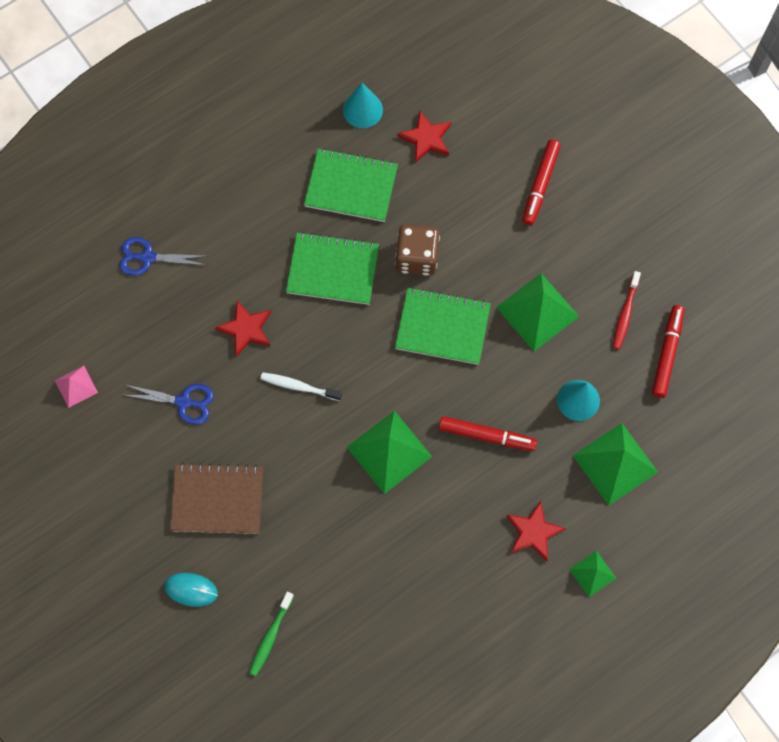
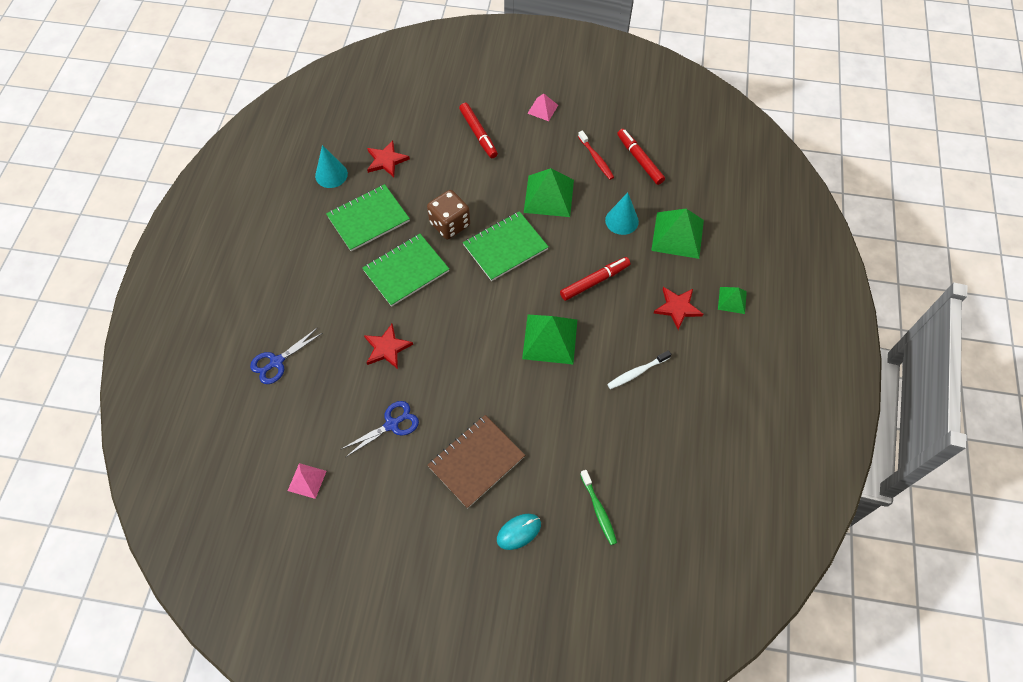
camera: 45 degrees left, 10 degrees down
(299, 386) = (456, 351): white toothbrush -> white toothbrush (637, 372)
(632, 212) = (542, 109): none -> pink pyramid

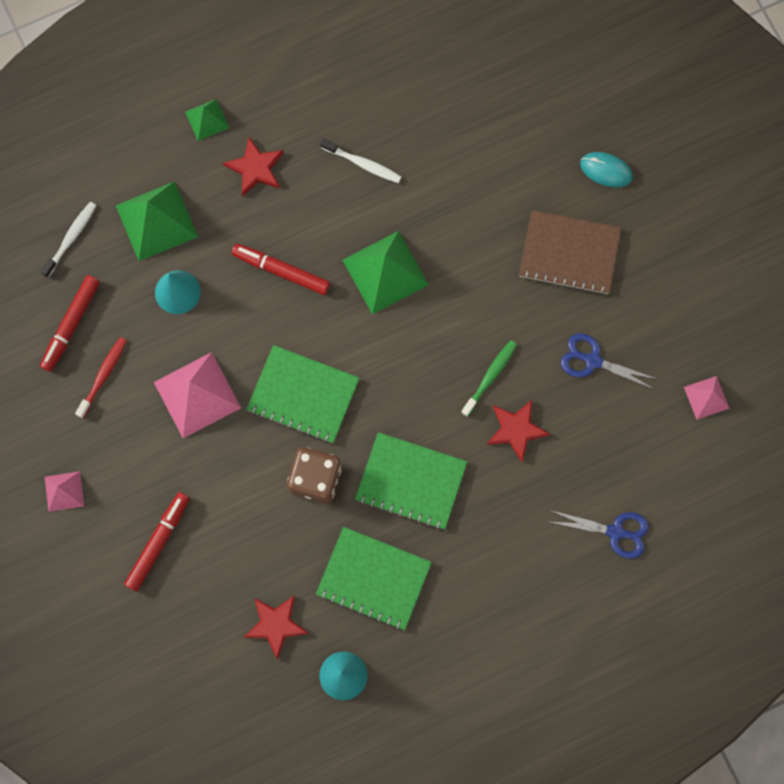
camera: 125 degrees left, 15 degrees up
(548, 196) = (197, 395): green pyramid -> pink pyramid
(598, 510) = (533, 114): green toothbrush -> green toothbrush (490, 377)
(696, 187) = (71, 238): none -> white toothbrush

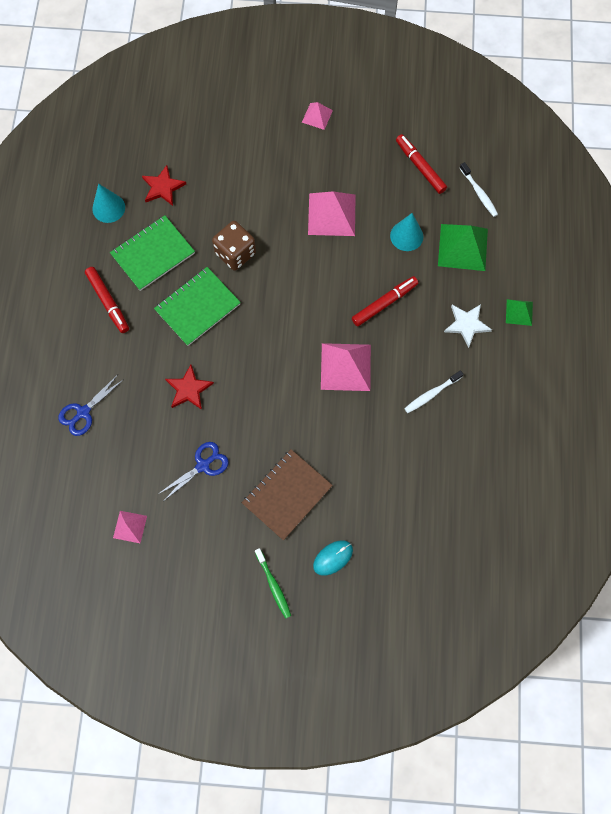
camera: 120 degrees right, 5 degrees down
(103, 376) = (376, 169): red toothbrush -> none
(158, 542) = (253, 150): red marker -> red marker (108, 302)
(255, 168) = (466, 324): red star -> white star
(303, 395) = (293, 274): green notebook -> none
(385, 272) = (345, 366): green pyramid -> pink pyramid
(490, 377) = (234, 393): green toothbrush -> green toothbrush (273, 585)

